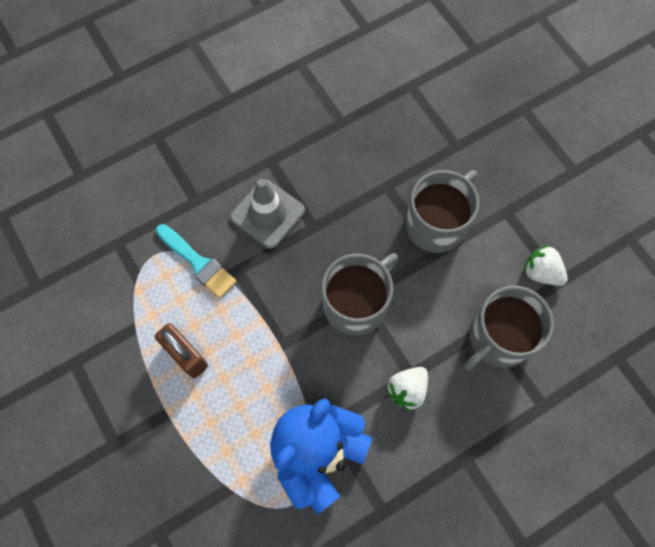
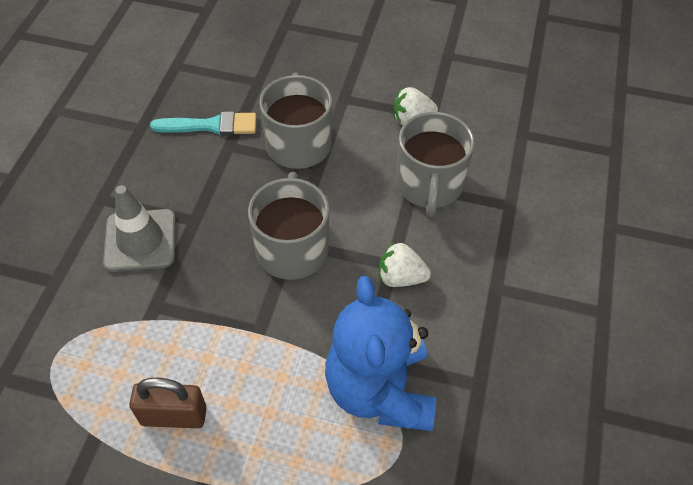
camera: 45 degrees left, 15 degrees down
(198, 263) = (109, 329): turquoise brush -> turquoise brush (211, 126)
(407, 390) = (400, 277): white strawberry -> white strawberry turned 105 degrees clockwise

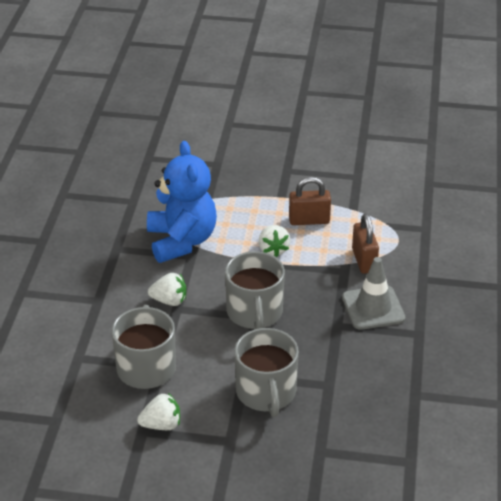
camera: 175 degrees right, 15 degrees down
(120, 322) = (364, 260): none -> brown padlock
(211, 126) = (351, 401): turquoise brush -> none
(244, 357) = (273, 249): none -> white strawberry

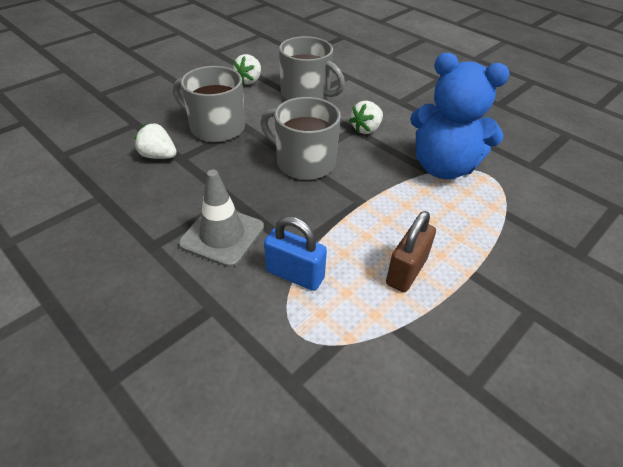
camera: 125 degrees right, 5 degrees up
(273, 249) = (379, 216): white strawberry -> white strawberry (158, 156)
(364, 260) = (295, 275): brown padlock -> blue padlock

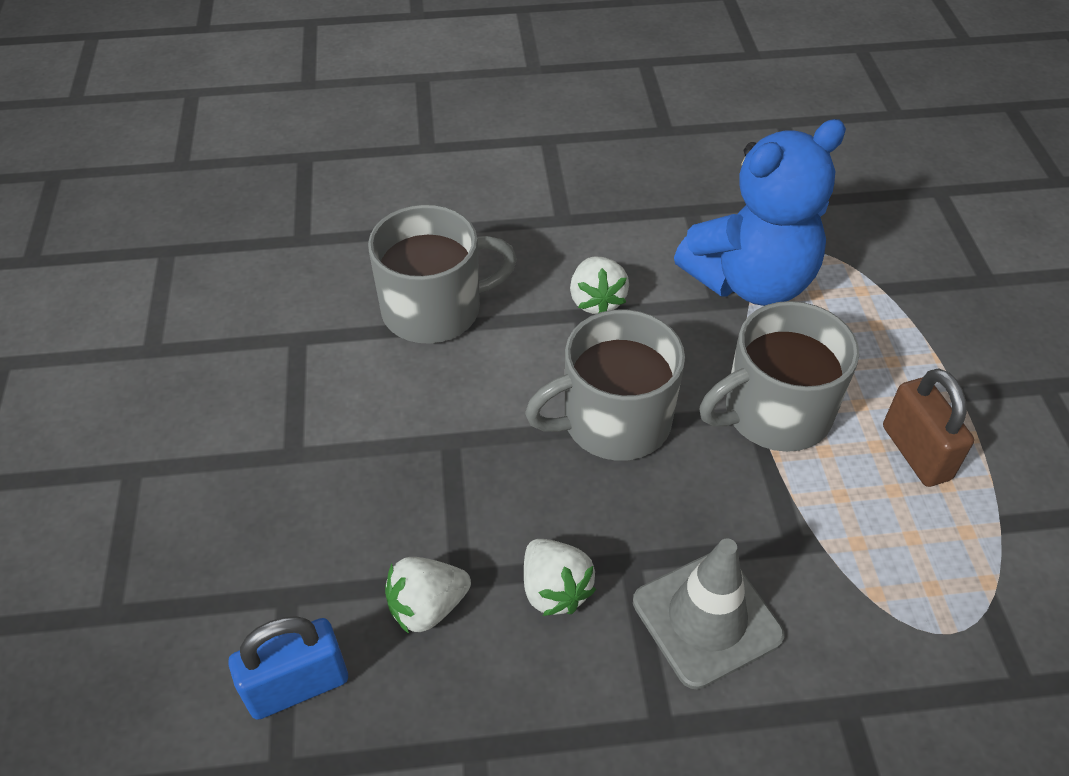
camera: 50 degrees left, 5 degrees up
(216, 127) = (416, 481): grey mug -> grey mug (774, 413)
(249, 81) = (314, 357): white strawberry -> white strawberry (554, 590)
(295, 275) = (846, 574): blue padlock -> blue padlock (297, 686)

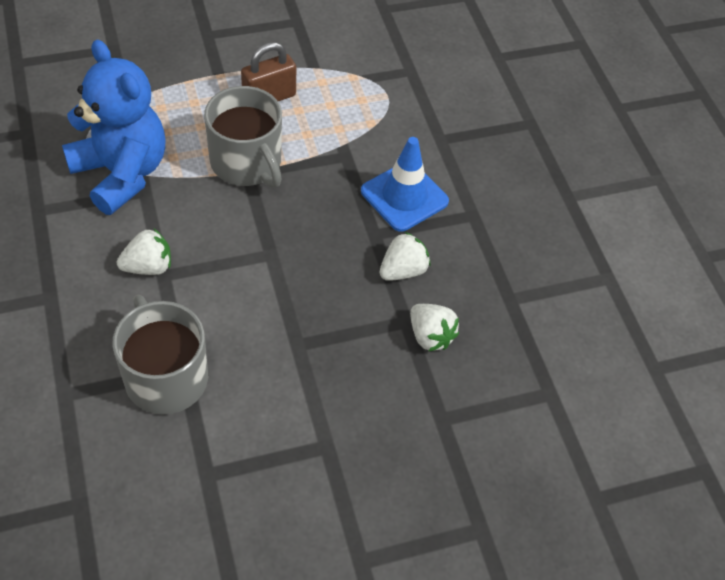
camera: 105 degrees left, 5 degrees up
(297, 686) = (499, 396): blue padlock -> none
(613, 421) = (266, 248): grey mug -> none
(707, 618) = (404, 196): grey traffic cone -> blue traffic cone

